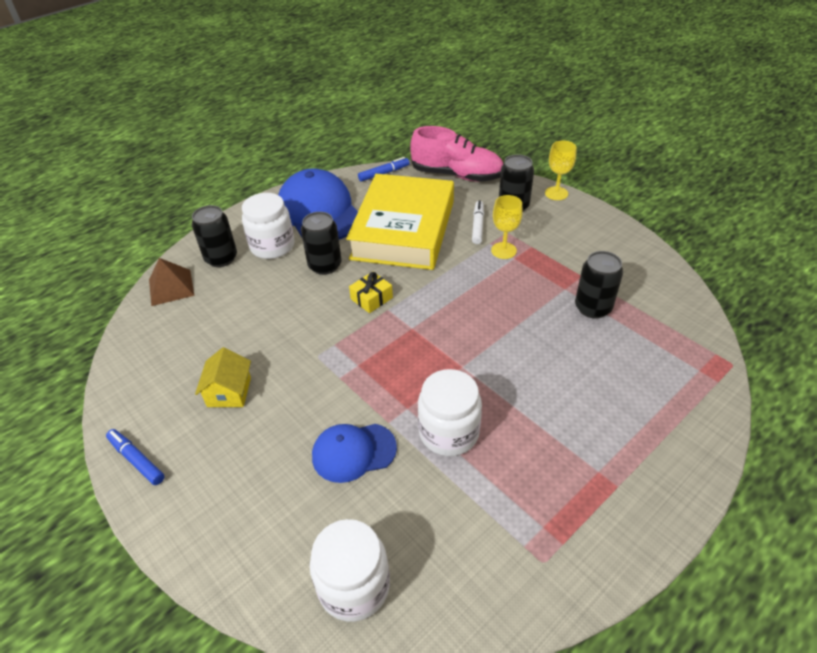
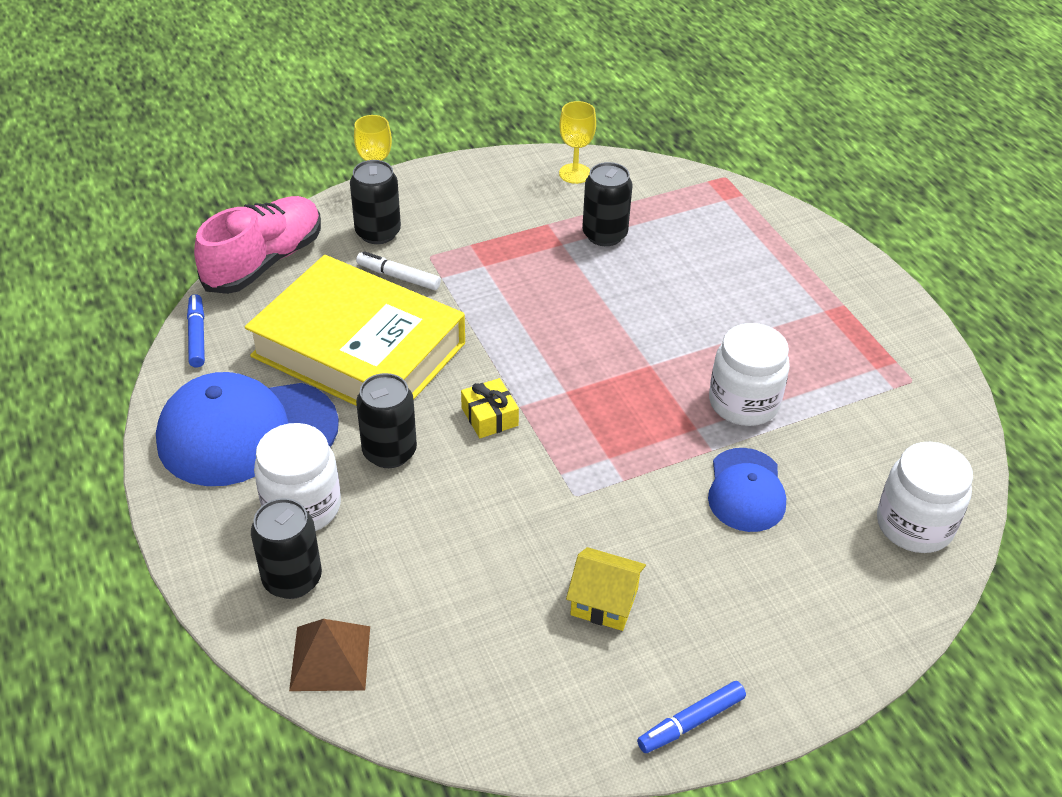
camera: 75 degrees left, 0 degrees up
(503, 250) = (464, 269): yellow goblet -> yellow goblet (575, 173)

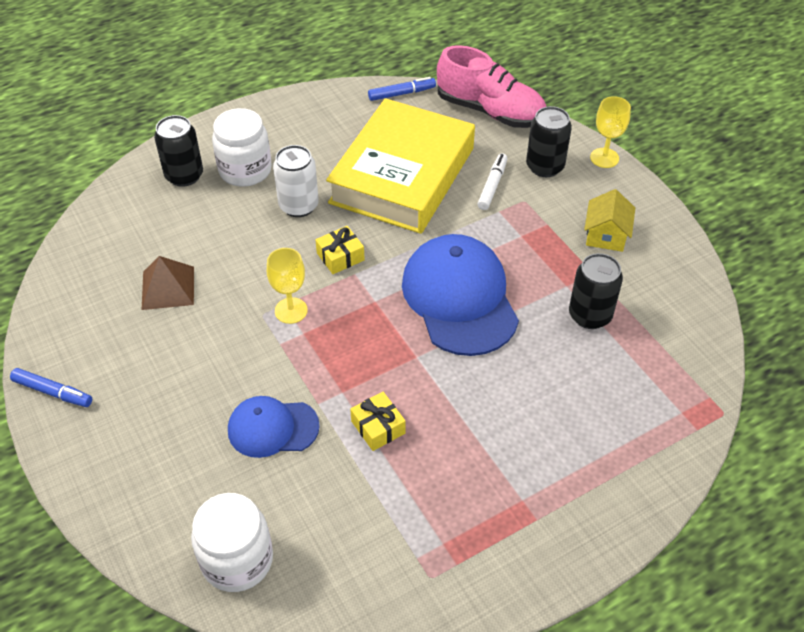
camera: 85 degrees right, 5 degrees up
(246, 433) = (310, 133): blue cap -> blue cap (459, 298)
(330, 658) = (122, 202): brown pyramid -> brown pyramid (168, 287)
(389, 452) = (298, 206): black can -> white can
(575, 173) = (678, 287): yellow goblet -> yellow goblet (291, 310)
(604, 602) = (160, 337): yellow house -> yellow house (606, 235)
(691, 722) = (53, 392): blue marker -> blue marker turned 150 degrees clockwise
(743, 403) = (378, 427): white jar -> yellow gift

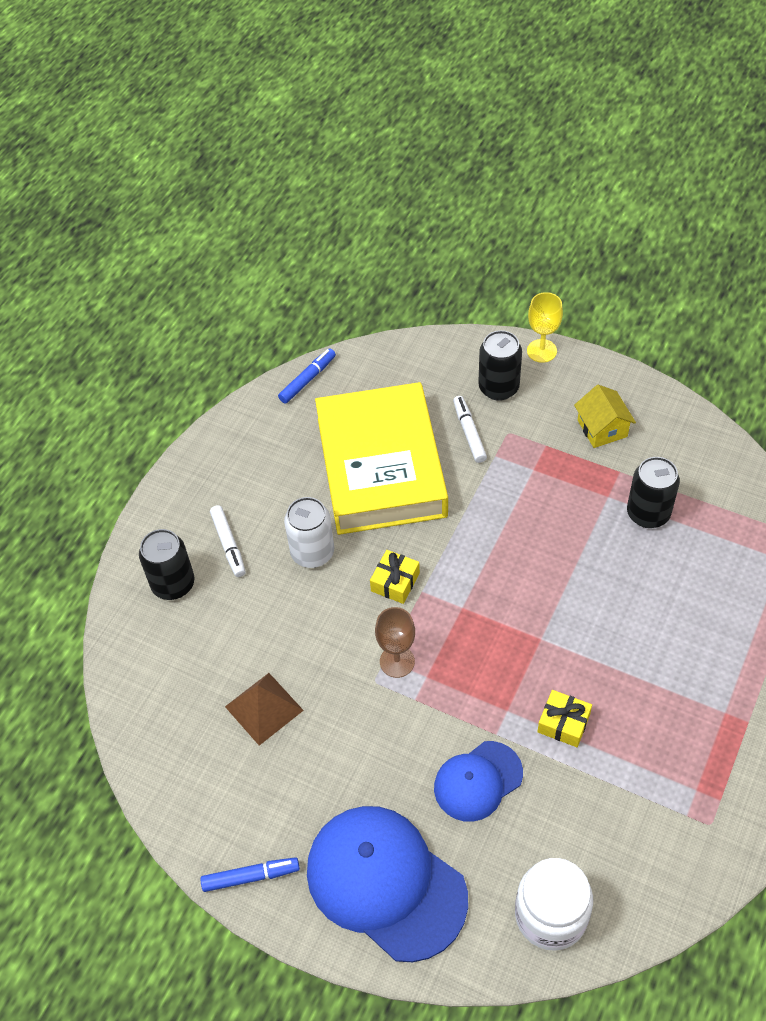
camera: 30 degrees left, 5 degrees up
(245, 170) = (228, 544): white jar -> white marker
(291, 310) = (397, 661): yellow goblet -> brown goblet
(459, 298) = (531, 561): blue cap -> blue cap (386, 883)
(490, 111) = (405, 355): pink shoe -> none

